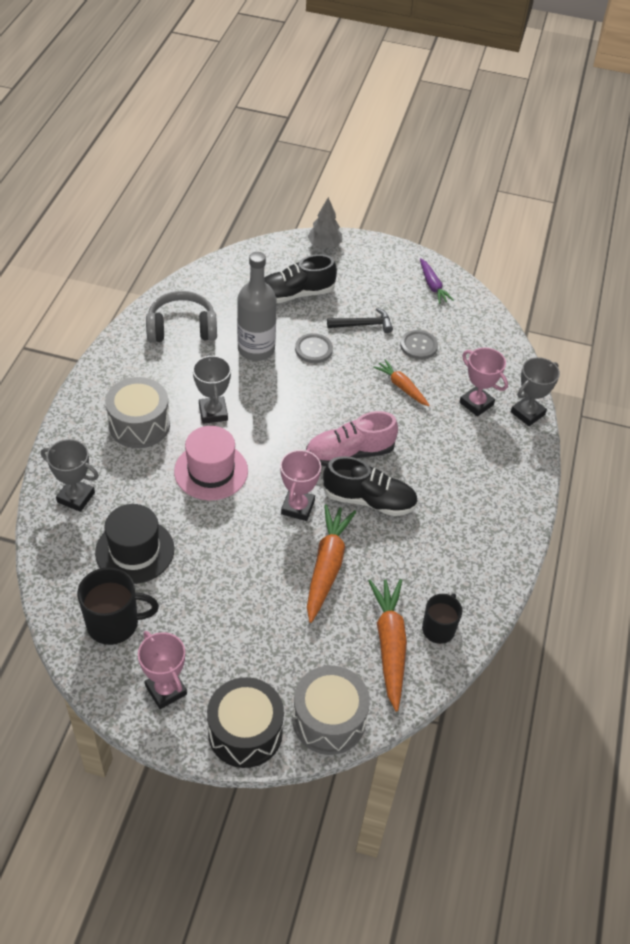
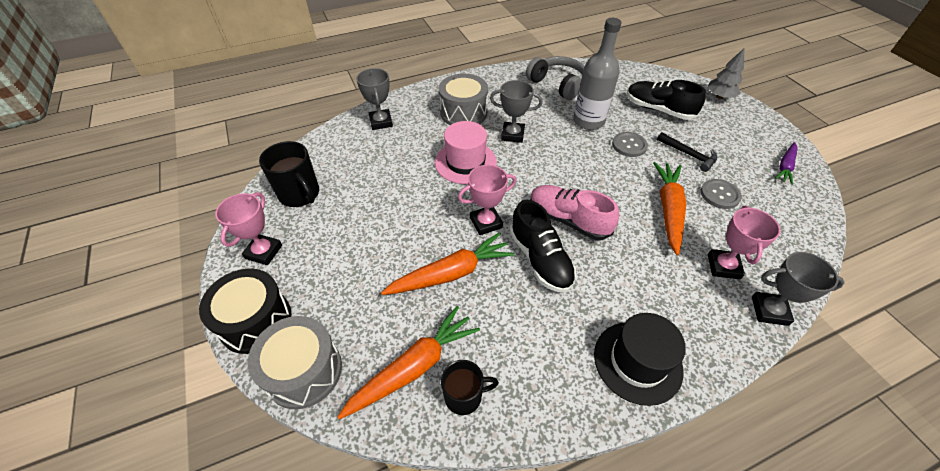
camera: 55 degrees right, 0 degrees up
(135, 551) = (365, 168): black hat -> black hat (637, 362)
(213, 413) = (512, 135): grey trophy -> grey trophy turned 60 degrees clockwise
(401, 387) = (668, 210): orange carrot -> orange carrot, size x1.66

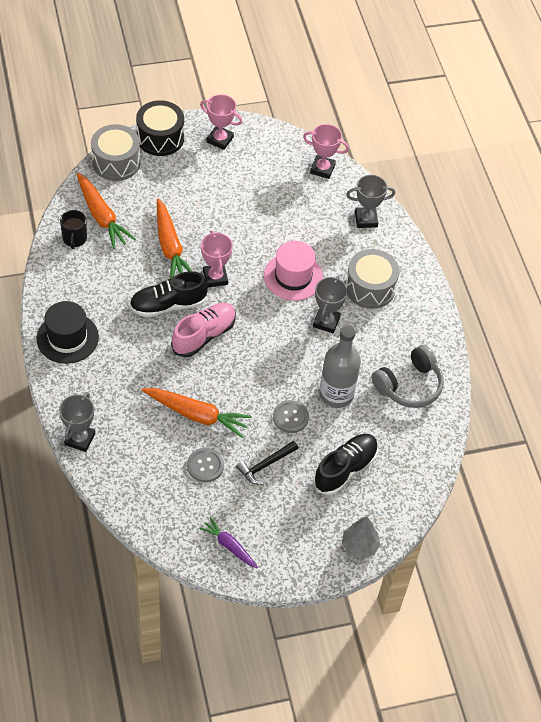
camera: 95 degrees right, 5 degrees up
(300, 194) = (277, 159): black mug -> none
(723, 266) = (127, 428): pink trophy -> pink trophy (322, 169)

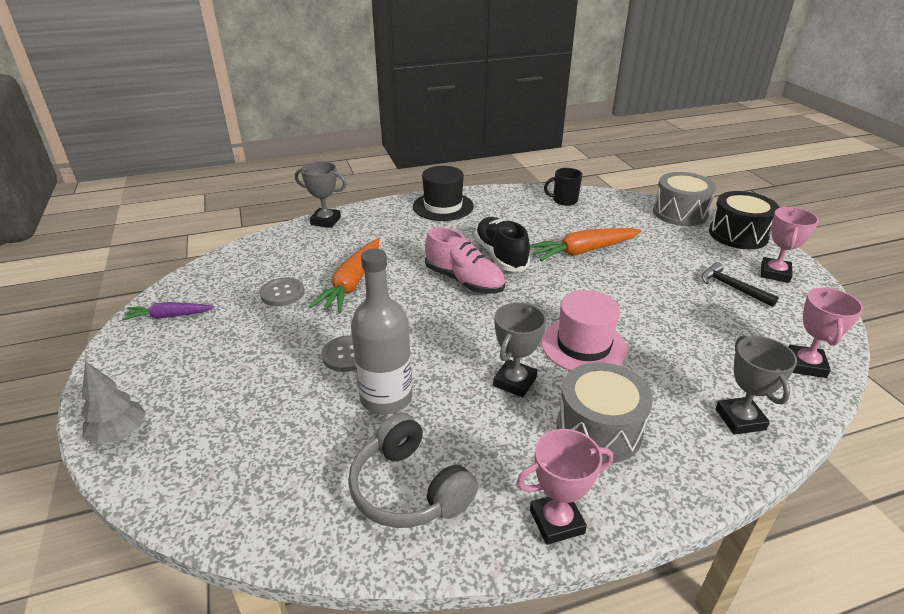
camera: 90 degrees right, 20 degrees down
(102, 216) = (601, 211): orange carrot -> none
(215, 277) = (553, 283): pink trophy -> pink trophy (556, 521)
(229, 546) = (169, 316): purple carrot -> purple carrot turned 135 degrees counterclockwise
(265, 465) = (275, 337): black hammer -> black hammer (732, 287)
(326, 322) = (514, 382): grey trophy -> grey trophy turned 75 degrees counterclockwise
(345, 469) = (254, 413): black shoe -> none

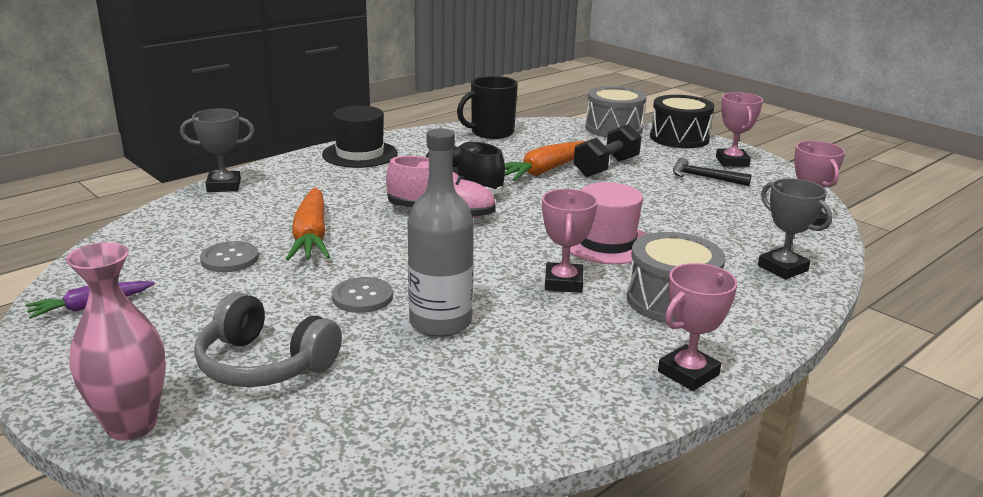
camera: 25 degrees left, 10 degrees down
(119, 434) = (131, 425): grey tree -> pink vase
(409, 488) = (529, 385): grey headphones -> grey headphones (265, 364)
(514, 382) = (563, 283): grey trophy -> pink trophy
(564, 200) = (491, 132): black mug -> black mug, size x1.51
(642, 257) = (606, 167): none -> black dumbbell

